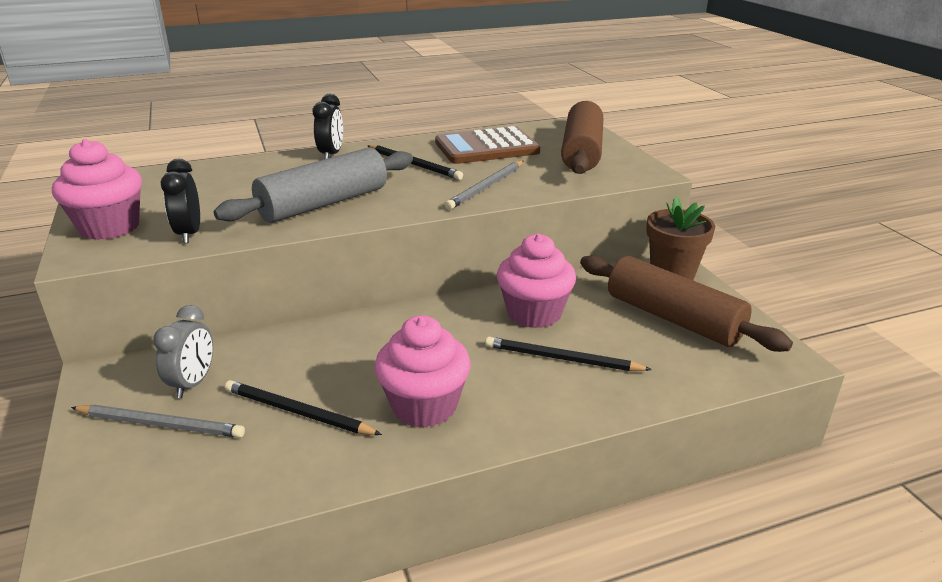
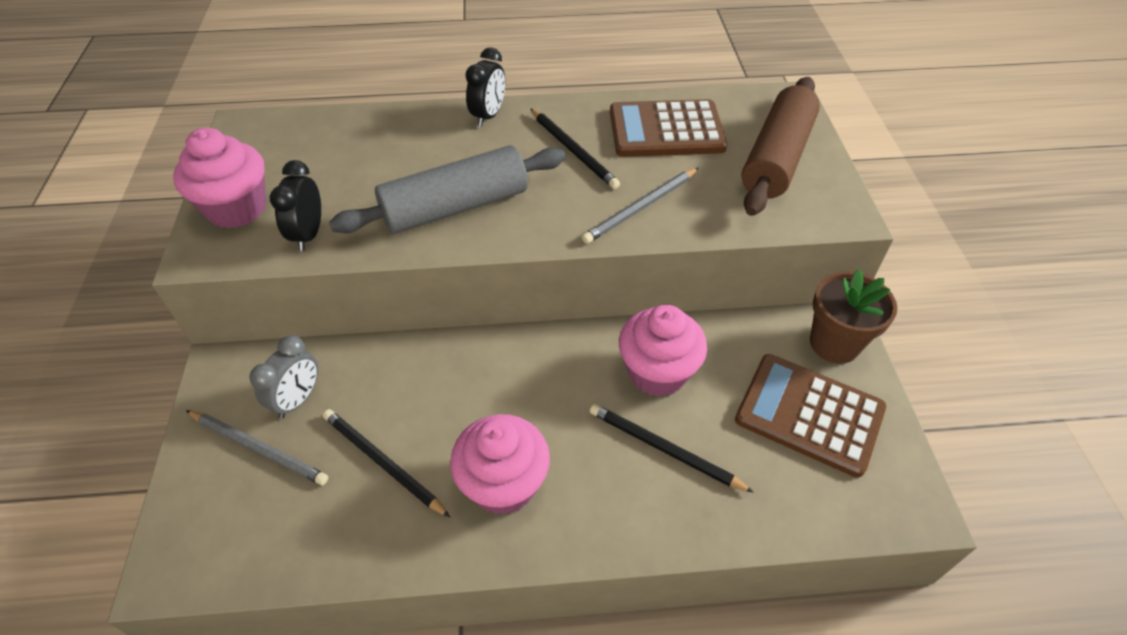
camera: 15 degrees right, 20 degrees up
(673, 318) = (809, 414): brown rolling pin -> brown calculator

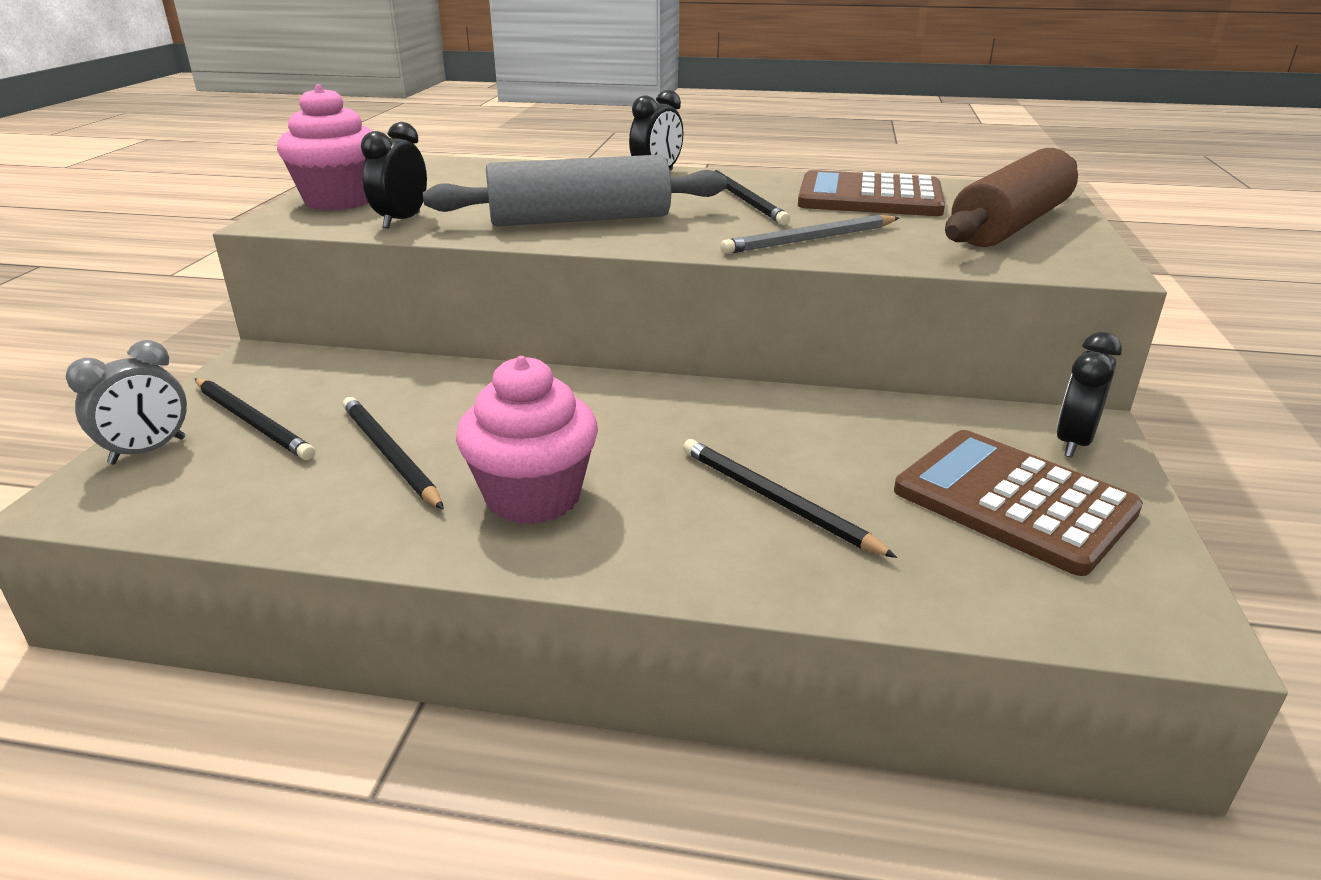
camera: 15 degrees right, 20 degrees down
(259, 448) = (253, 422): grey pencil -> black pencil
(298, 400) = (325, 392): grey clock -> grey clock (148, 451)
(657, 372) = (795, 432): pink cupcake -> none
(834, 343) = (1073, 442): brown flower pot -> black clock

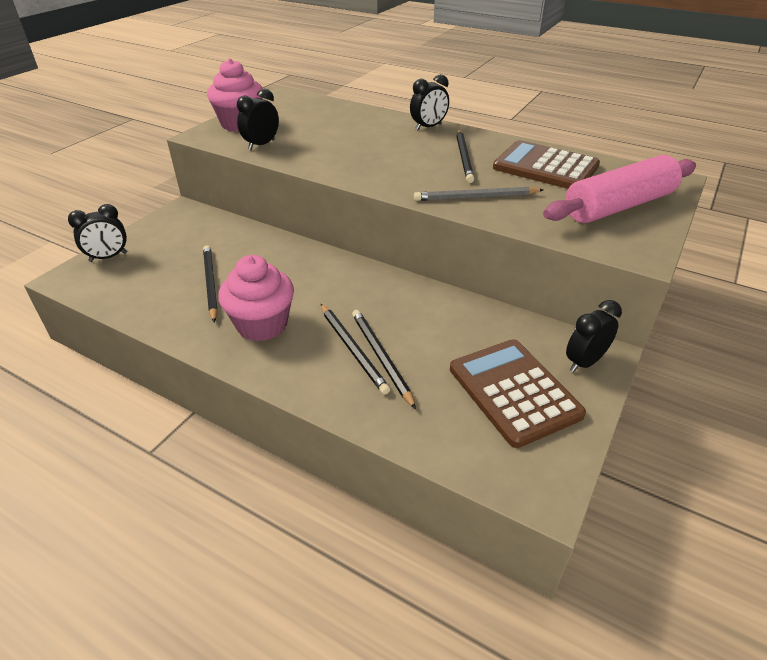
camera: 20 degrees right, 10 degrees up
(148, 451) = (108, 257): grey clock -> black clock
(253, 422) = (160, 250): black pencil -> black pencil (353, 349)
(580, 220) = (355, 159): grey rolling pin -> none
(1011, 225) = (618, 206): brown rolling pin -> pink rolling pin

